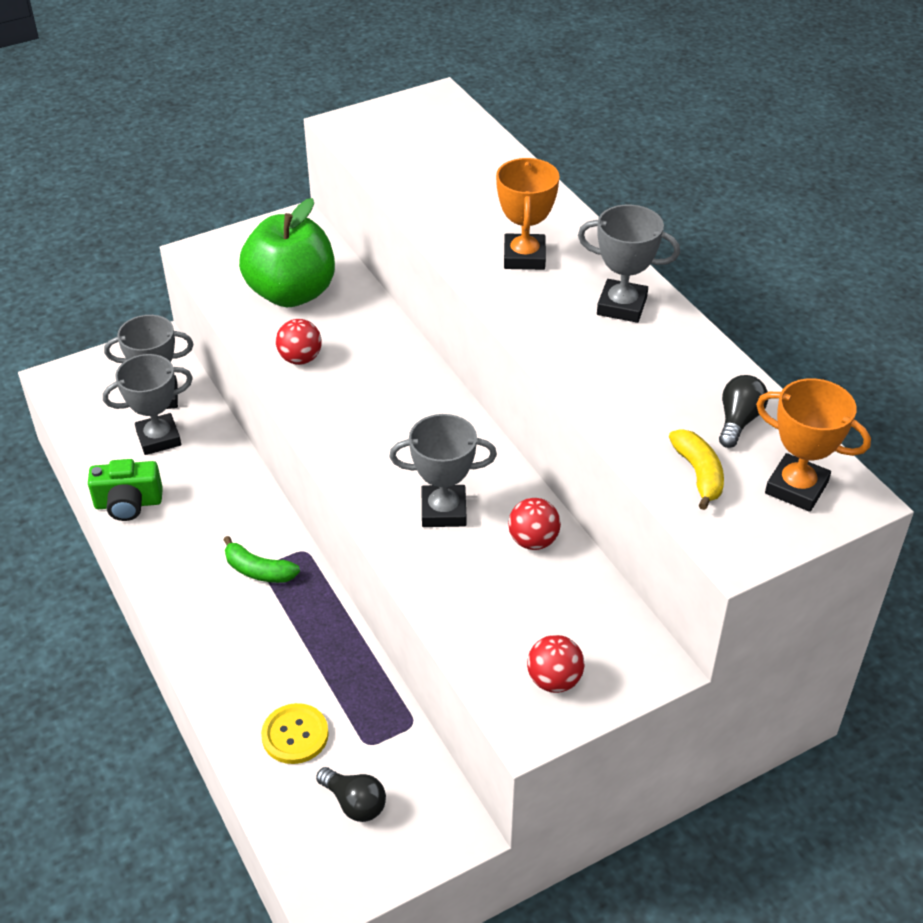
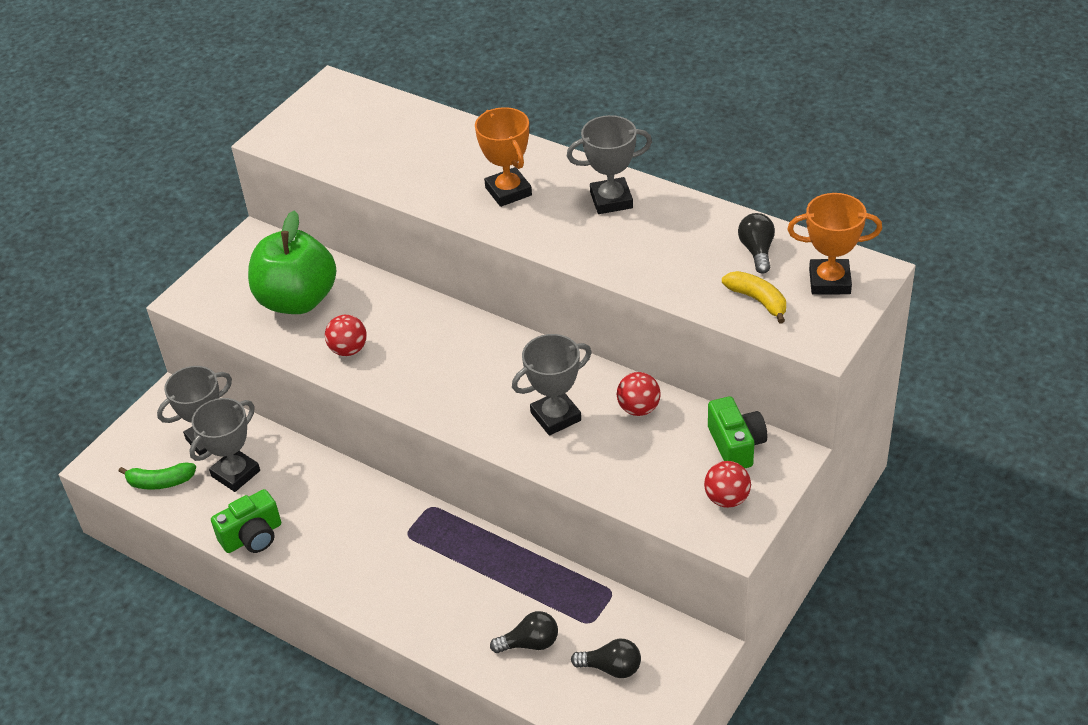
camera: 25 degrees left, 0 degrees up
(258, 570) = (405, 538): green banana -> green banana (160, 482)
(295, 735) = (530, 643): yellow button -> black light bulb
(607, 627) = (736, 445): none -> green camera

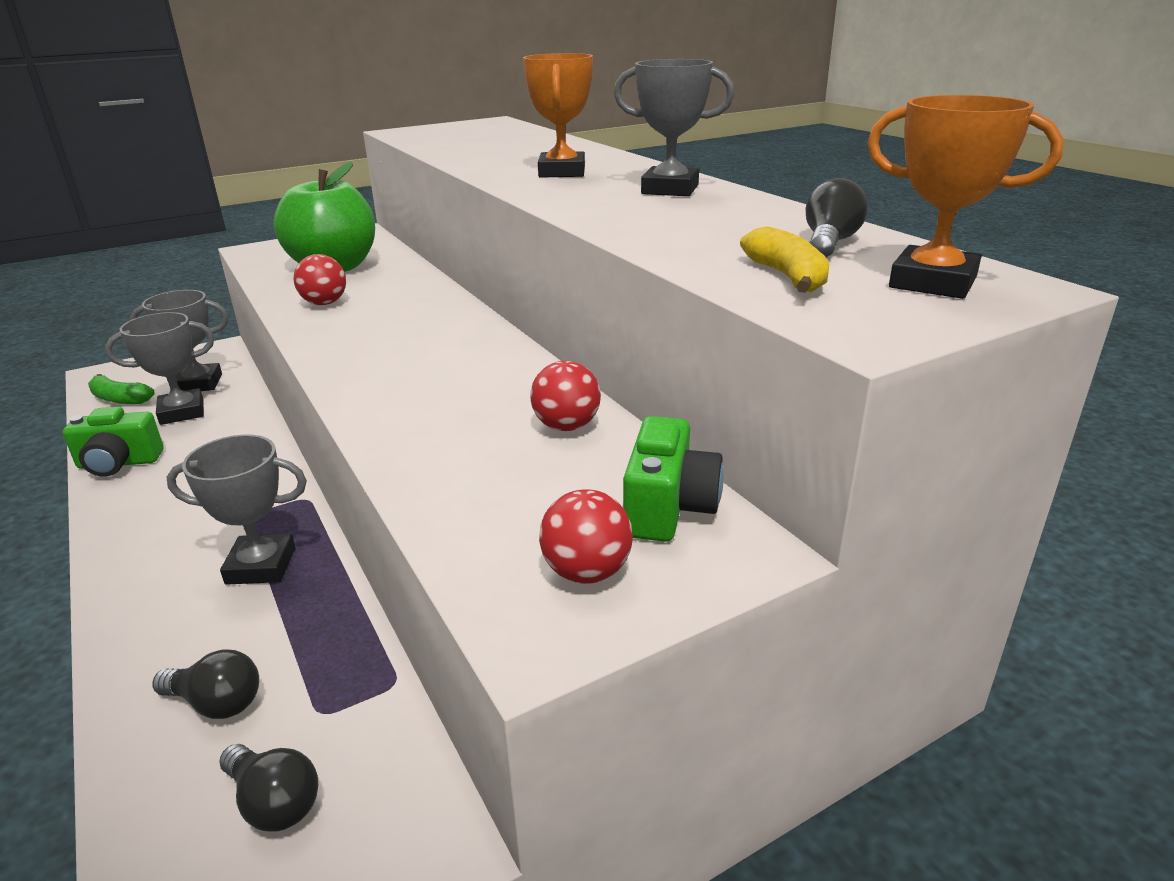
camera: 25 degrees right, 15 degrees down
(556, 416) = (453, 404): grey trophy -> grey trophy (261, 566)

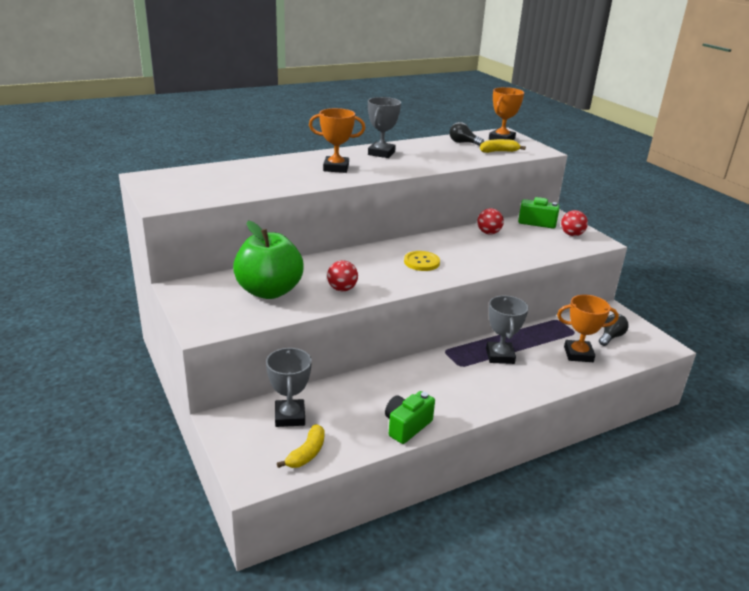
camera: 90 degrees left, 0 degrees up
(119, 399) = (307, 453): green banana -> yellow banana
(119, 463) = (406, 426): green camera -> green camera turned 135 degrees counterclockwise
(182, 412) = (337, 414): grey trophy -> none
(216, 703) = (578, 354): black light bulb -> orange trophy
(409, 355) = (421, 262): none -> yellow button

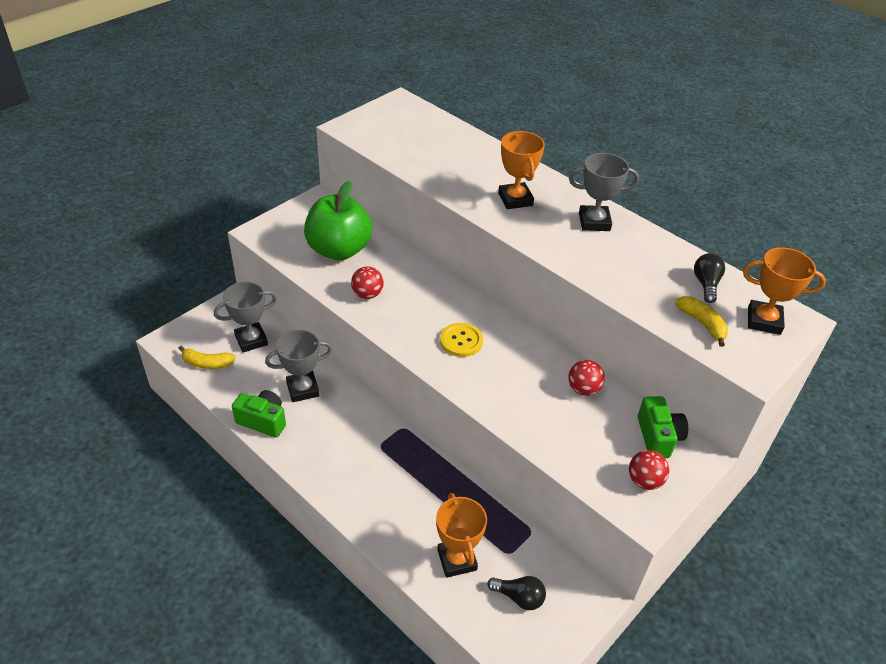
camera: 70 degrees right, 15 degrees up
(500, 356) = (415, 479): grey trophy -> grey trophy (303, 389)

